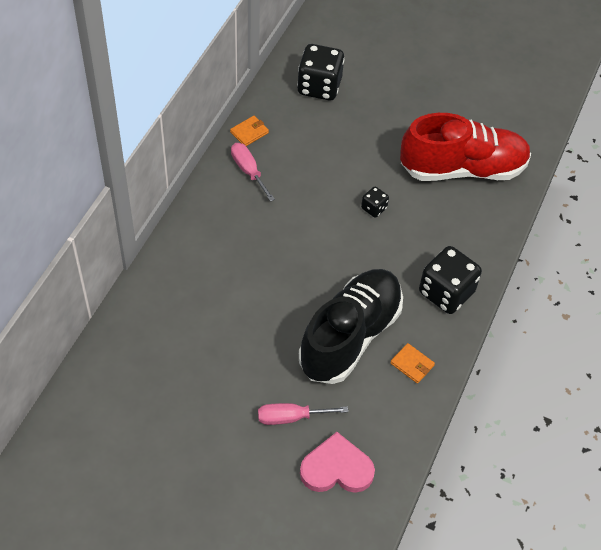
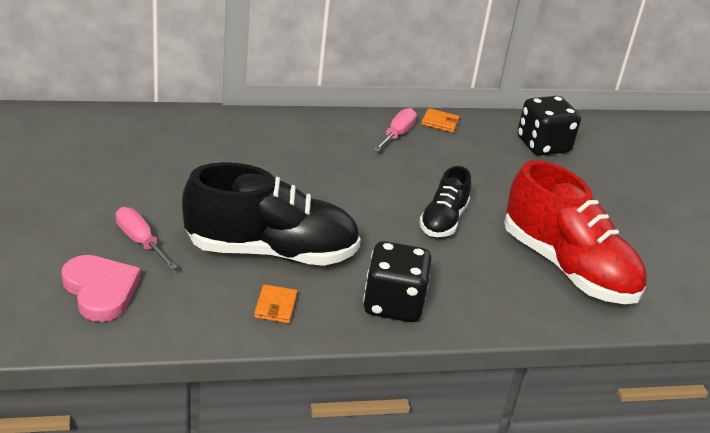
camera: 55 degrees right, 20 degrees down
(374, 208) = (443, 220): black dice -> black shoe

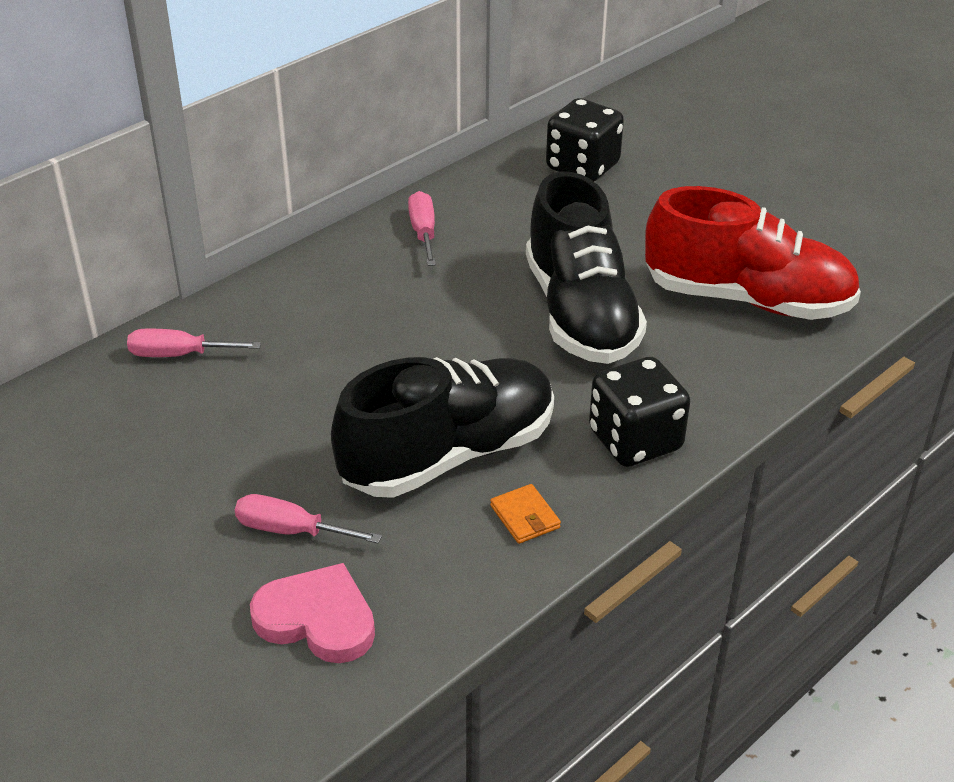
camera: 30 degrees left, 5 degrees up
(187, 129) = (179, 355): none -> pink screwdriver
(440, 122) = (452, 193): orange wallet -> none
(443, 220) = (580, 313): black shoe -> black shoe, size x1.87

